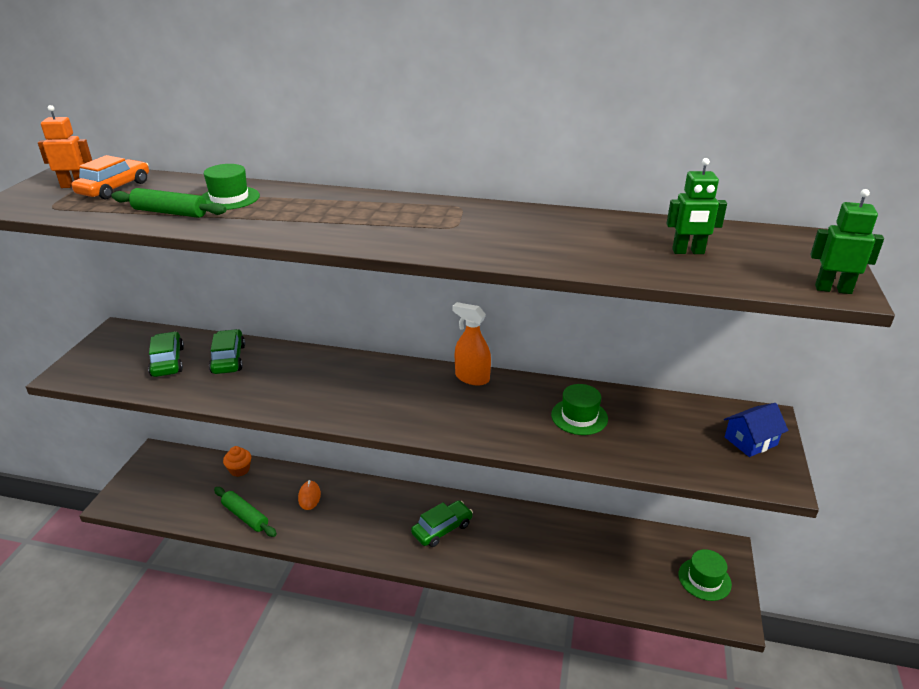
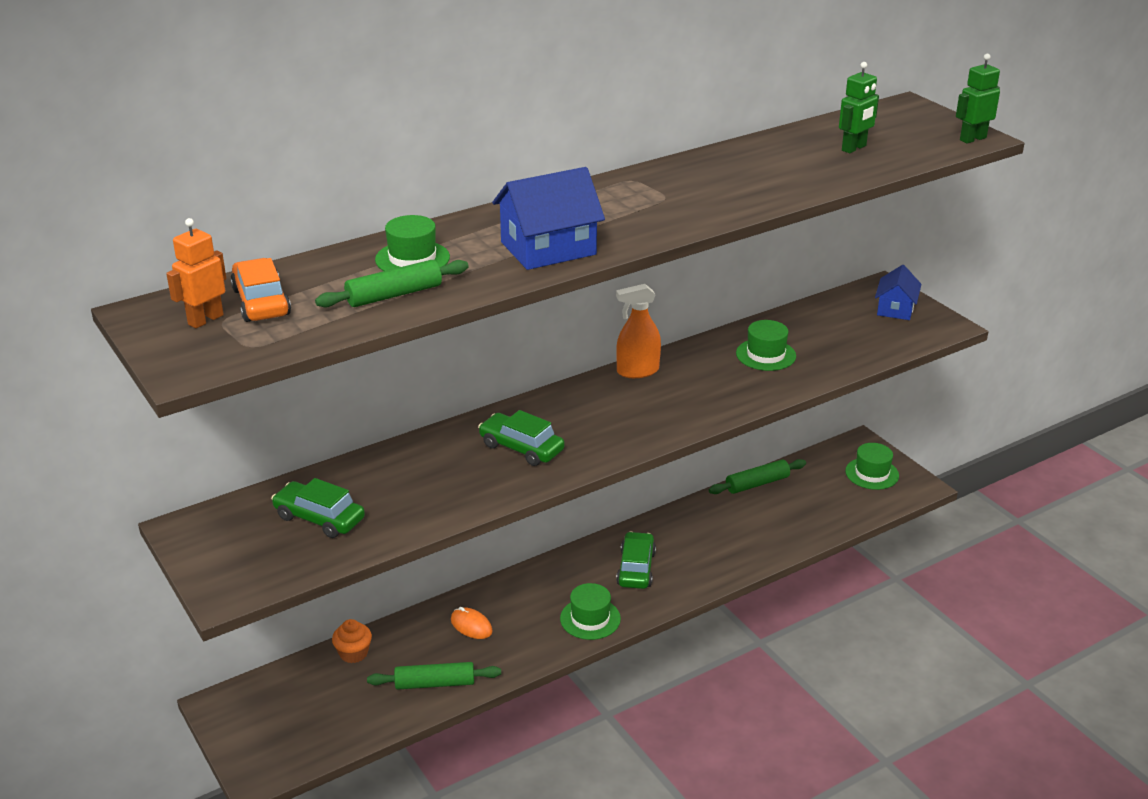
camera: 45 degrees left, 0 degrees up
(228, 359) = (381, 480): green car -> green car (521, 448)
(306, 224) = (548, 248): none -> blue house
(371, 541) = (590, 618): none -> green hat
(602, 527) = (757, 483): none -> green rolling pin

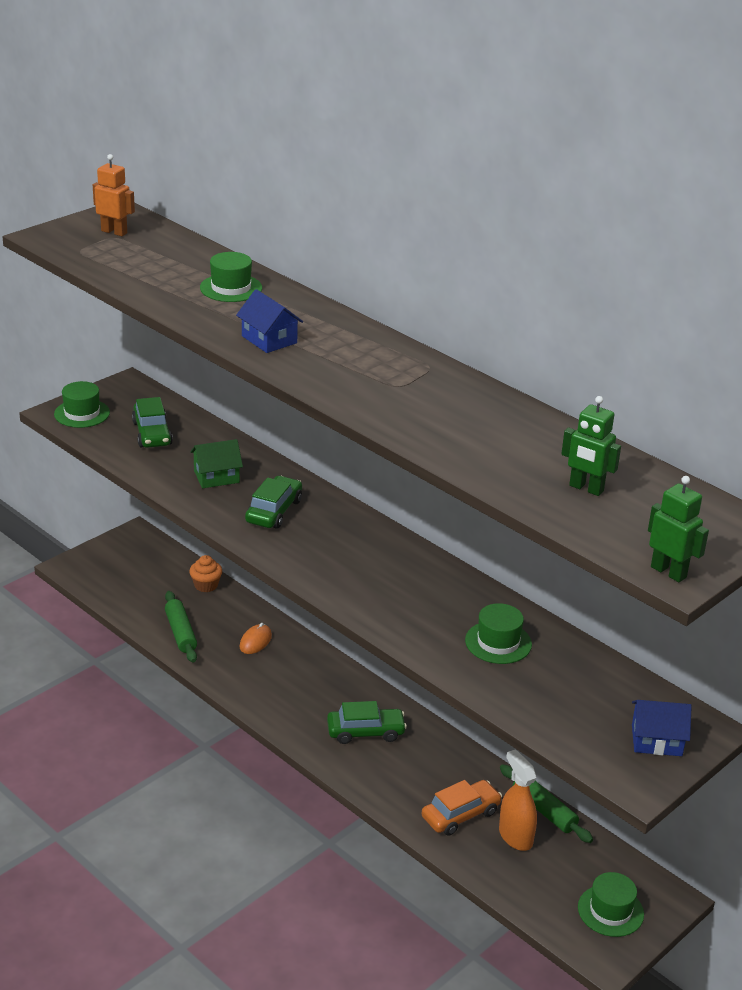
camera: 75 degrees right, 0 degrees up
(261, 302) = (144, 245): orange car -> orange car (460, 815)
(319, 518) = (152, 433): green car -> green car turned 150 degrees clockwise
(394, 295) = (168, 288): green rolling pin -> none
(438, 479) = (216, 477): none -> green house
(548, 248) = (269, 339): blue house -> blue house, size x0.64
(590, 618) = (284, 710): green hat -> green hat (82, 413)
(637, 371) = (427, 562): orange spray bottle -> orange spray bottle (515, 836)

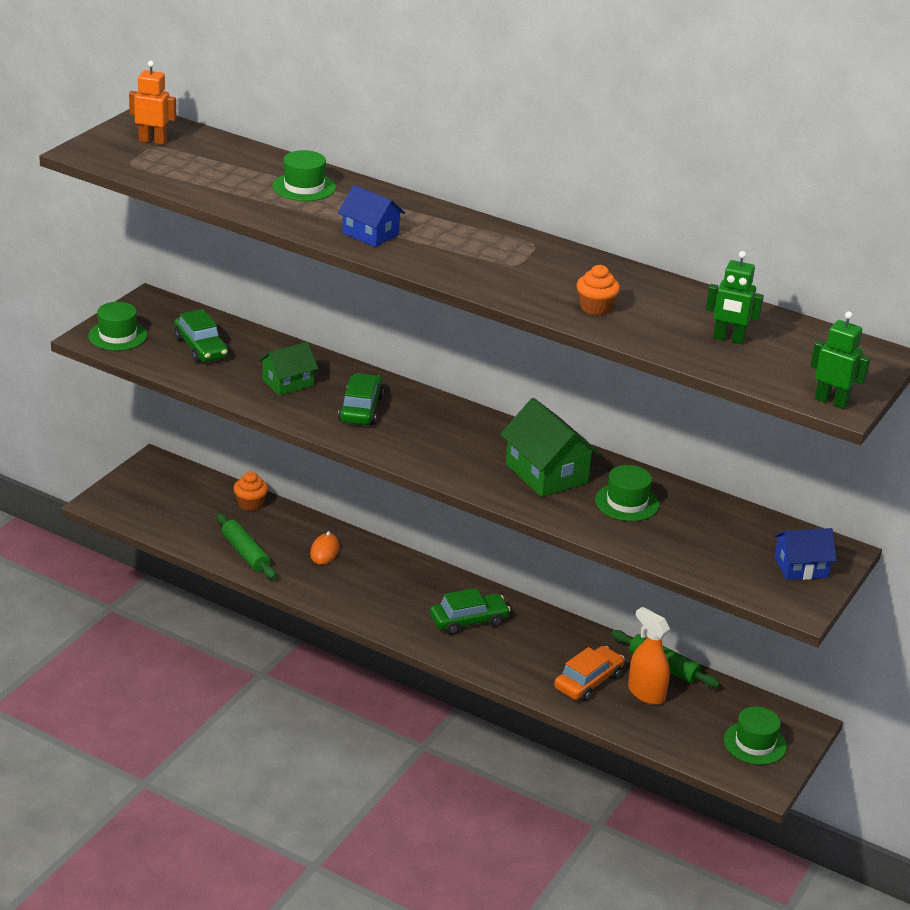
camera: 15 degrees left, 0 degrees up
(428, 600) = (546, 473): none -> green house
(458, 439) = (595, 307): none -> orange cupcake

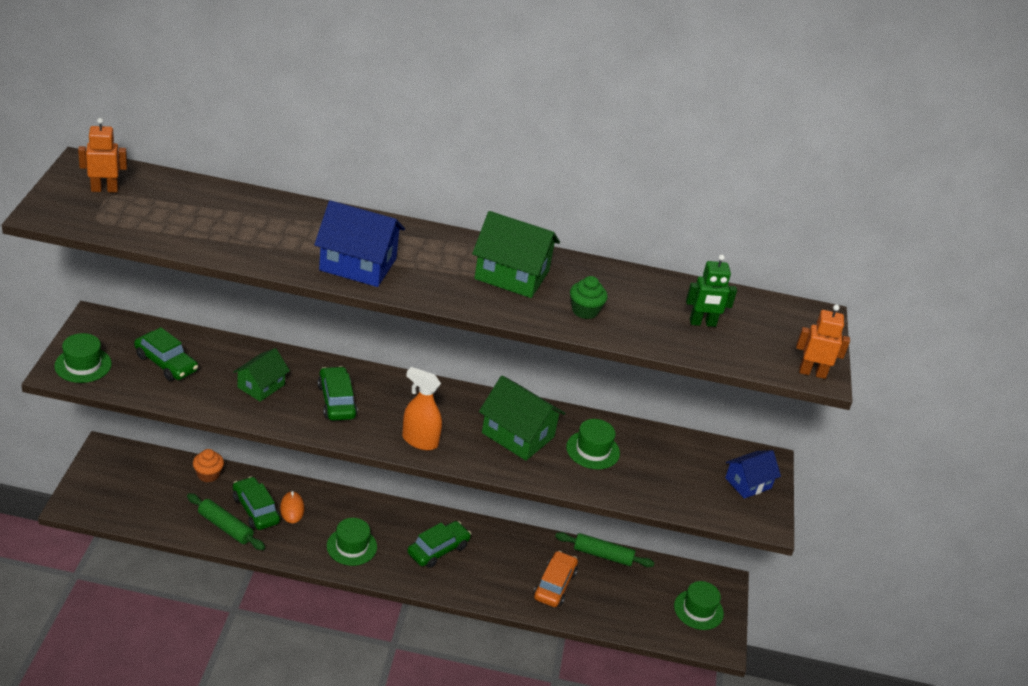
camera: 25 degrees left, 5 degrees up
(285, 544) = (255, 509): none -> green car
(304, 187) = (271, 221): green hat -> green hat (351, 546)
(370, 234) = (358, 264): blue house -> blue house, size x1.57
(534, 266) = (512, 275): none -> green house
(595, 307) = (585, 311): orange cupcake -> green cupcake
(646, 693) = (601, 584): orange spray bottle -> orange spray bottle (420, 441)
(831, 401) = (812, 373): green robot -> orange robot

